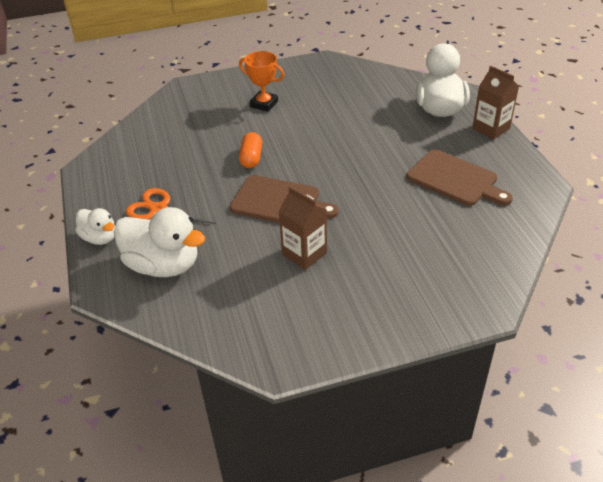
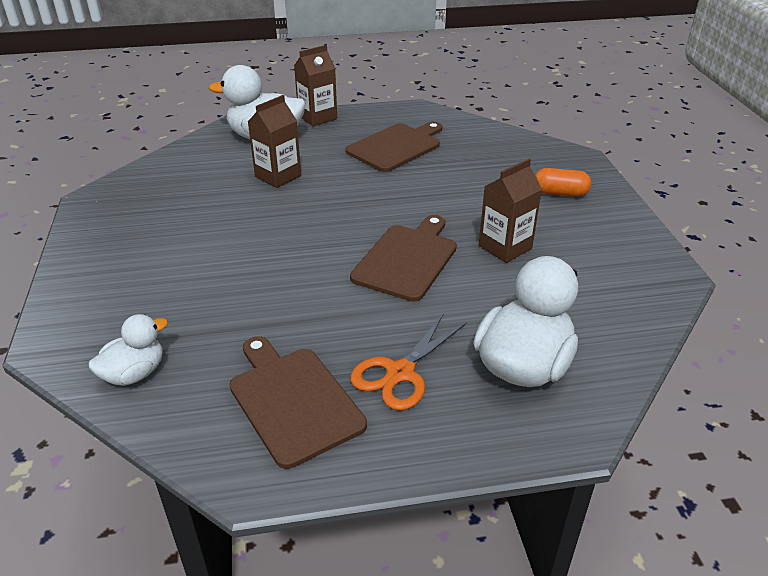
camera: 85 degrees left, 5 degrees down
(100, 238) = (458, 442): white duck -> white duck (134, 373)
(138, 172) = (293, 400): none -> brown cutting board
(251, 158) = (304, 277): orange capsule -> orange capsule (560, 193)
(264, 104) = (171, 259): orange trophy -> none
(380, 125) = (278, 176): none -> brown carton

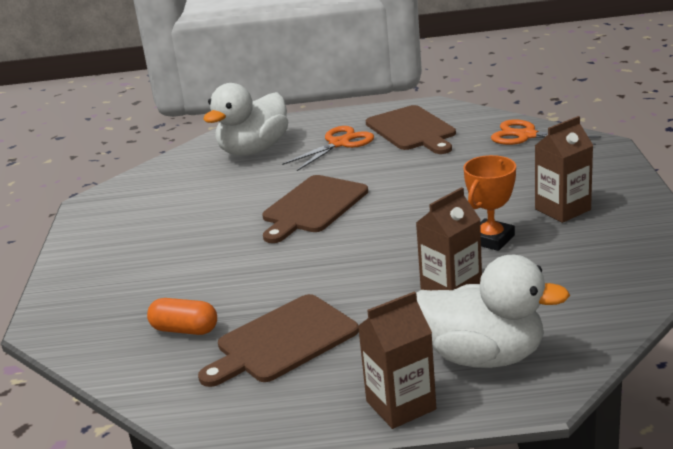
camera: 170 degrees left, 10 degrees down
(134, 373) = (526, 135): white duck -> orange scissors
(235, 217) = (491, 239): none -> orange trophy
(505, 247) = (216, 219): brown carton -> brown carton (562, 209)
(560, 193) = (115, 274): orange capsule -> orange capsule (185, 330)

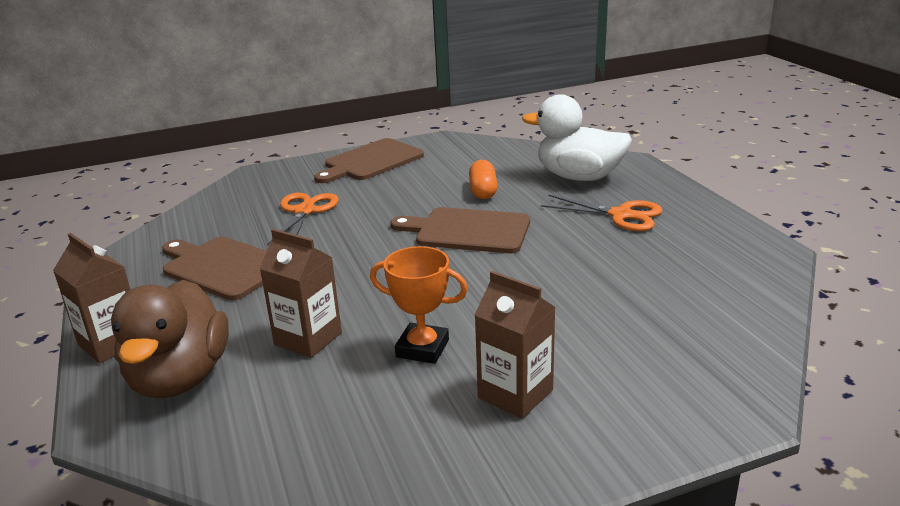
camera: 70 degrees right, 0 degrees up
(185, 330) = (245, 223): orange capsule -> orange capsule (483, 191)
(412, 130) = (687, 250): brown cutting board -> brown cutting board (370, 161)
(483, 356) = (180, 378): white duck -> brown duck
(526, 135) = (730, 335): orange scissors -> orange scissors (304, 211)

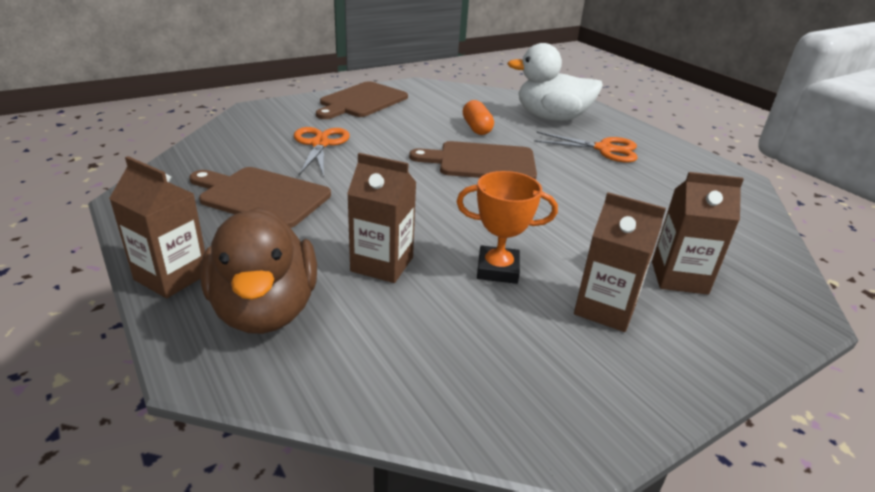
camera: 15 degrees left, 5 degrees up
(620, 364) = (679, 277): none -> brown carton

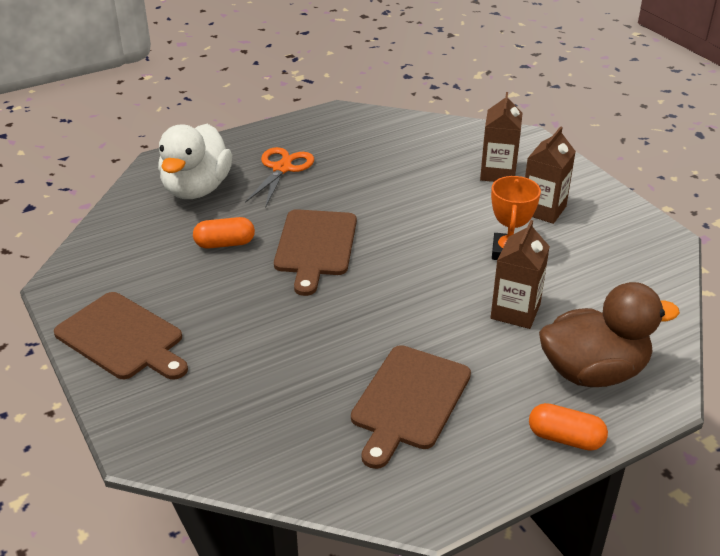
camera: 85 degrees left, 5 degrees up
(172, 276) = (565, 438): brown carton -> orange capsule
(320, 144) = (270, 367): orange scissors -> none

